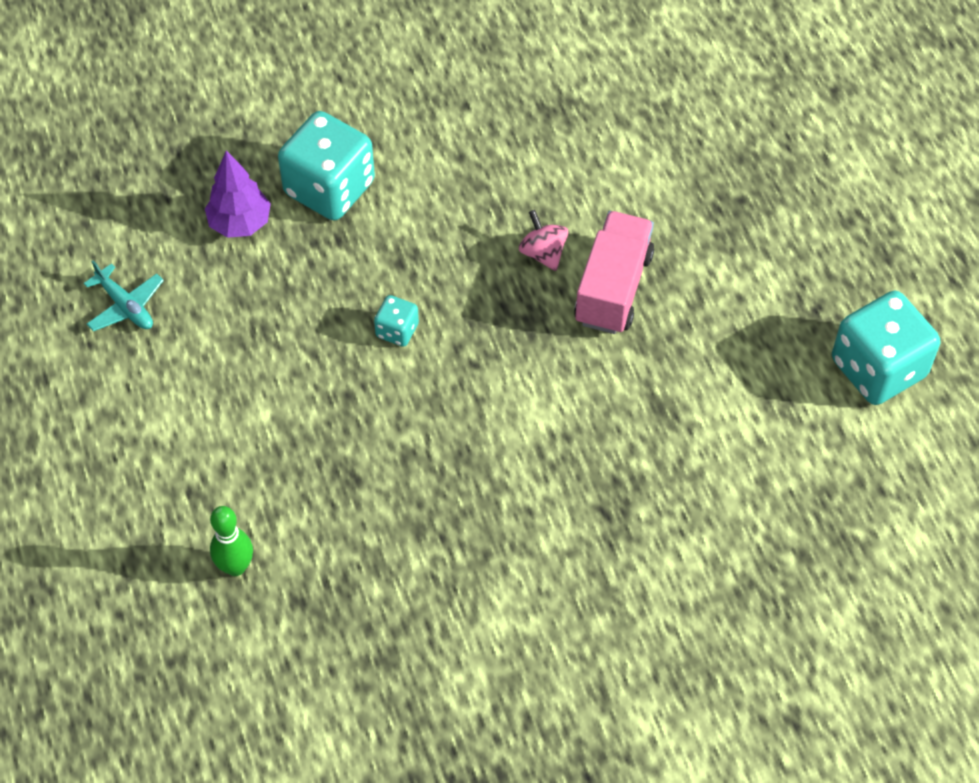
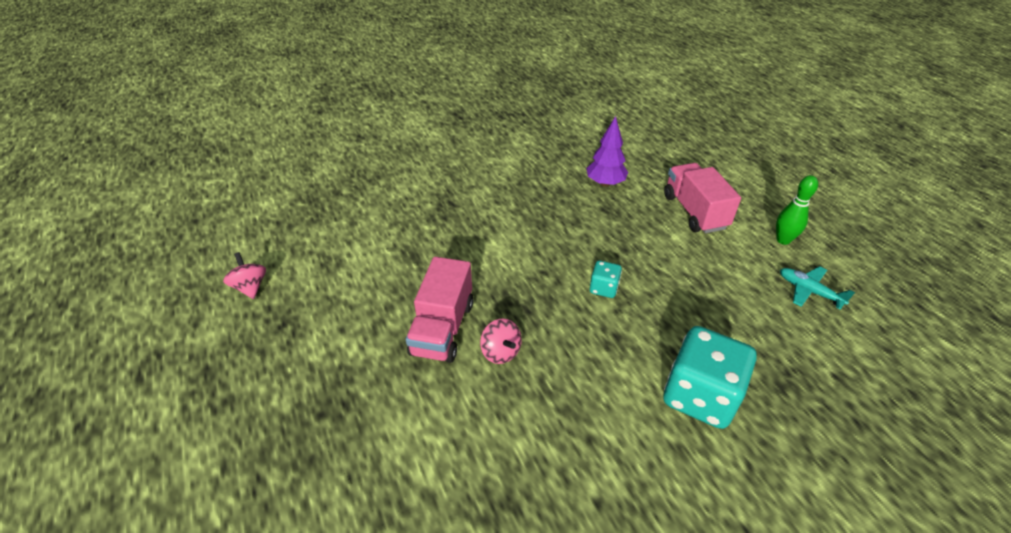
camera: 175 degrees right, 15 degrees down
(212, 461) = (694, 212): none -> pink truck
(235, 567) = (656, 171): green bowling pin -> green bowling pin (783, 240)
(240, 223) = (761, 358): purple tree -> purple tree (605, 183)
(878, 368) = (250, 287): turquoise dice -> pink spinning top

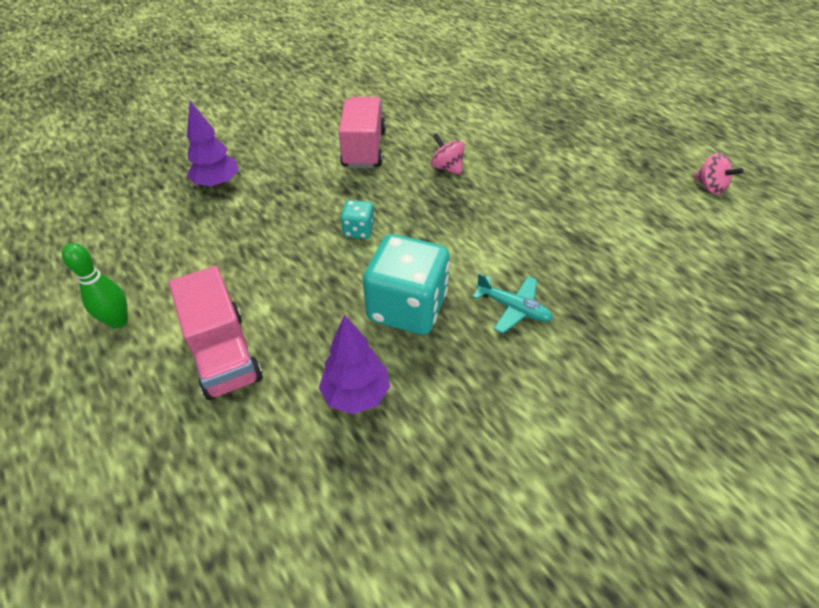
camera: 170 degrees right, 5 degrees up
(443, 328) = (505, 177): pink truck -> pink truck (364, 149)
(700, 396) = (282, 160): turquoise dice -> turquoise dice (407, 307)
(767, 368) = (217, 184): none -> purple tree
(809, 291) = (132, 256): turquoise plane -> turquoise plane (513, 308)

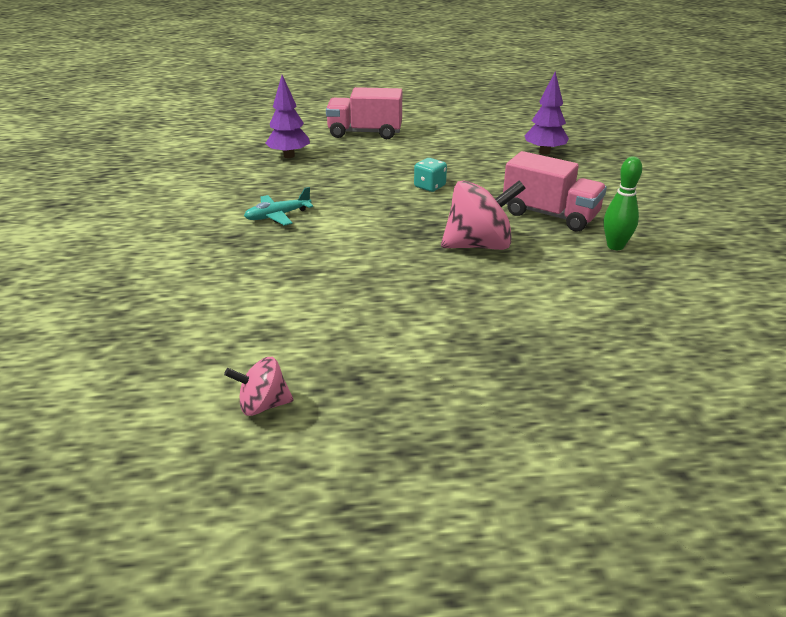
camera: 120 degrees right, 15 degrees down
(118, 321) = (424, 115): green bowling pin -> green bowling pin (615, 246)
(407, 307) = (330, 183): turquoise dice -> none
(447, 168) = (479, 245): pink spinning top -> pink spinning top, size x1.80

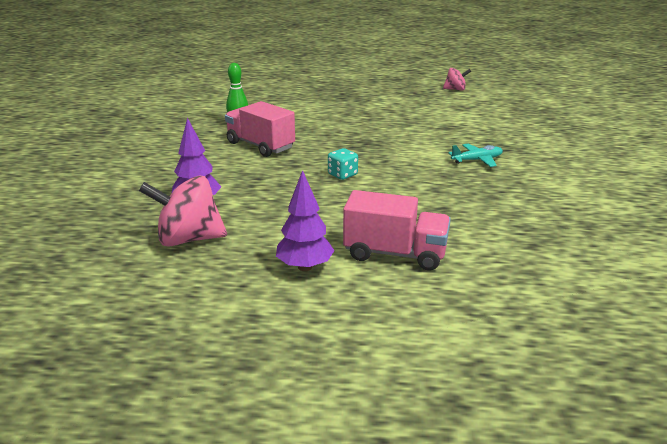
camera: 170 degrees left, 5 degrees down
(289, 156) = (488, 222): purple tree -> purple tree (305, 267)
(479, 245) = (328, 132): pink spinning top -> pink spinning top (188, 239)

